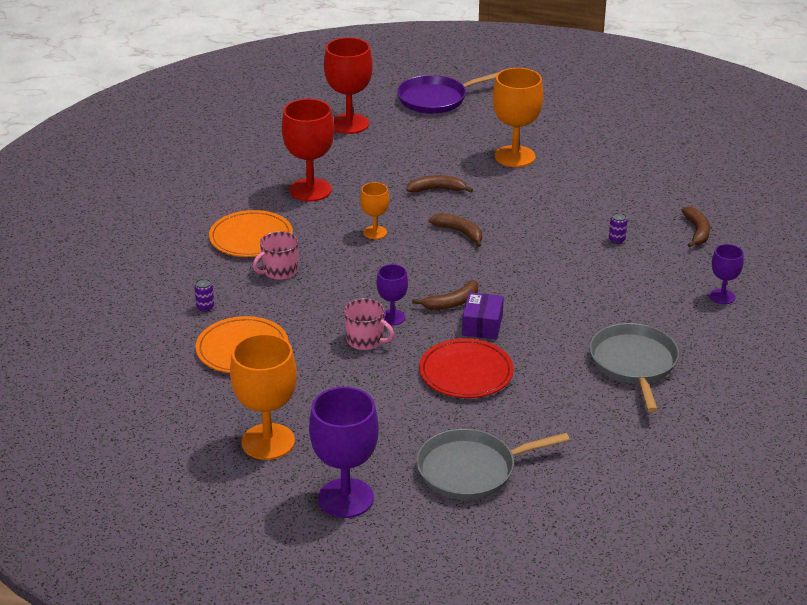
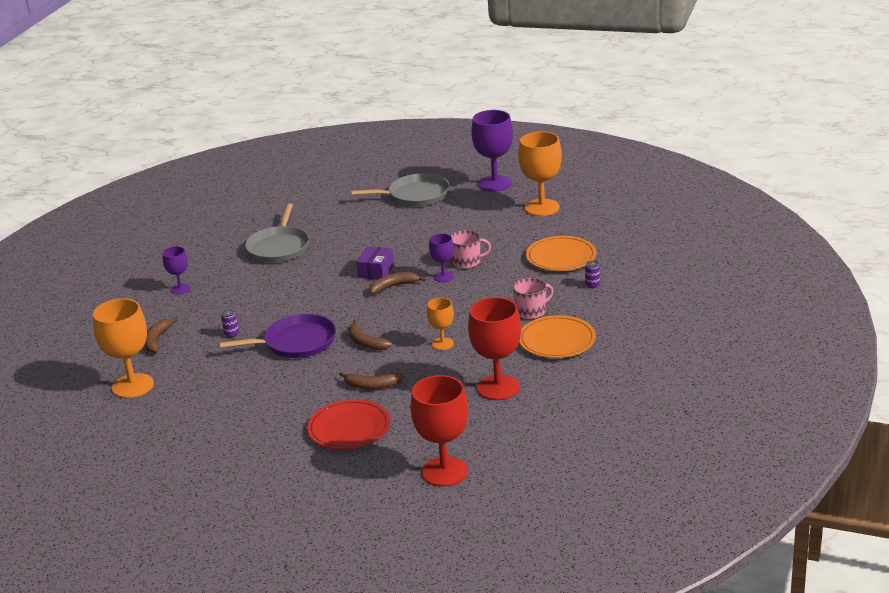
camera: 170 degrees left, 5 degrees down
(366, 340) = (467, 262): pink mug -> pink mug turned 135 degrees clockwise
(436, 99) = (332, 508): purple pan -> purple pan (296, 342)
(466, 372) = (400, 243): red plate -> red plate (349, 428)
(515, 156) = (277, 422): orange goblet -> orange goblet (132, 386)

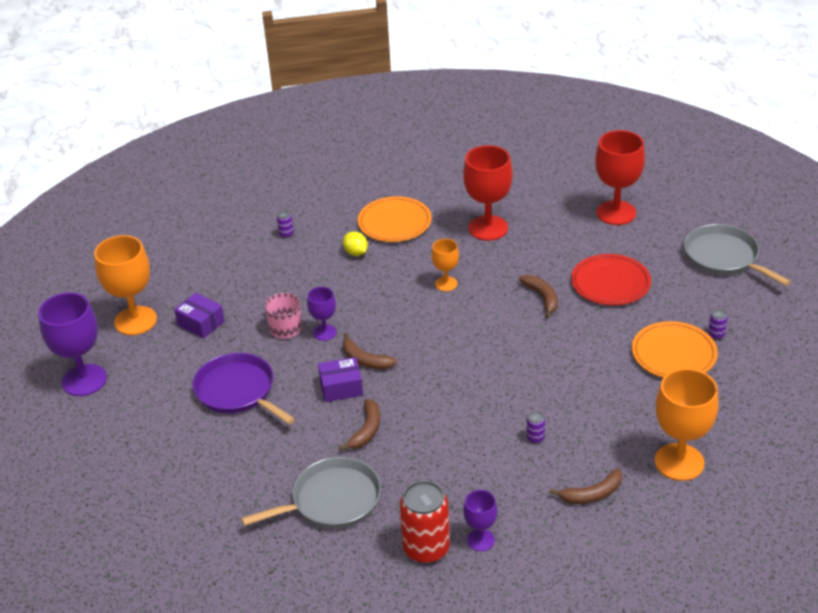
camera: 120 degrees left, 10 degrees up
(200, 269) = (426, 548): none -> red can
(222, 459) = (716, 335): none -> purple can
(296, 342) = (514, 380): purple pan -> purple pan (238, 391)
(366, 342) = (479, 332): brown banana -> brown banana (366, 430)
(415, 195) = (140, 437): grey pan -> grey pan (724, 257)
(511, 231) = (201, 323): none -> purple box
(531, 311) = (356, 253): pink mug -> yellow lemon
(561, 257) = (242, 270): orange plate -> orange plate (673, 354)

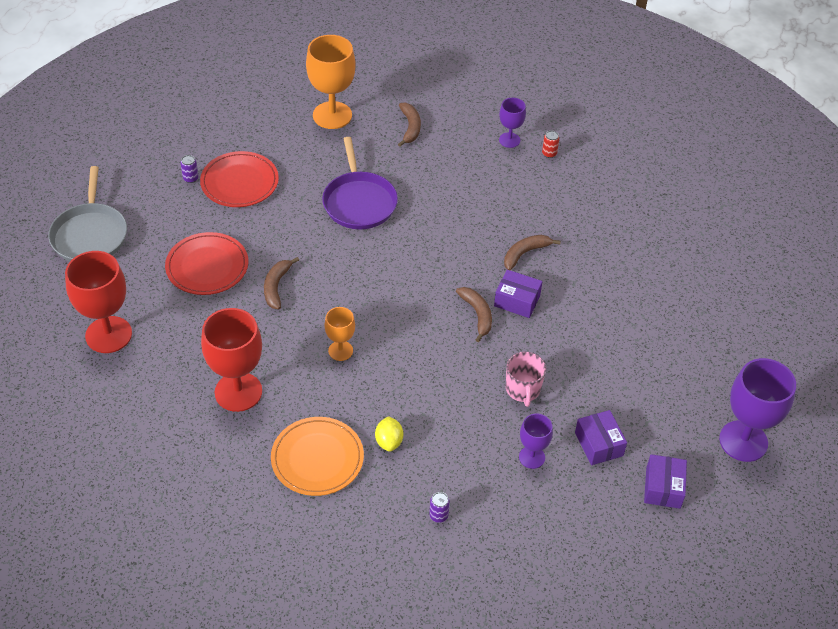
camera: 150 degrees left, 10 degrees up
(135, 321) = (663, 488): orange goblet -> purple box
(238, 391) = (606, 347): purple pan -> purple pan (359, 202)
(324, 332) = (491, 363): purple goblet -> purple goblet (532, 457)
(332, 500) = (590, 216): grey pan -> none
(426, 548) = (549, 153): red can -> red can, size x0.41
(535, 438) = (408, 180): purple can -> none
(592, 494) = (410, 127): brown banana -> brown banana turned 75 degrees clockwise
(673, 354) = (239, 182): orange plate -> red plate

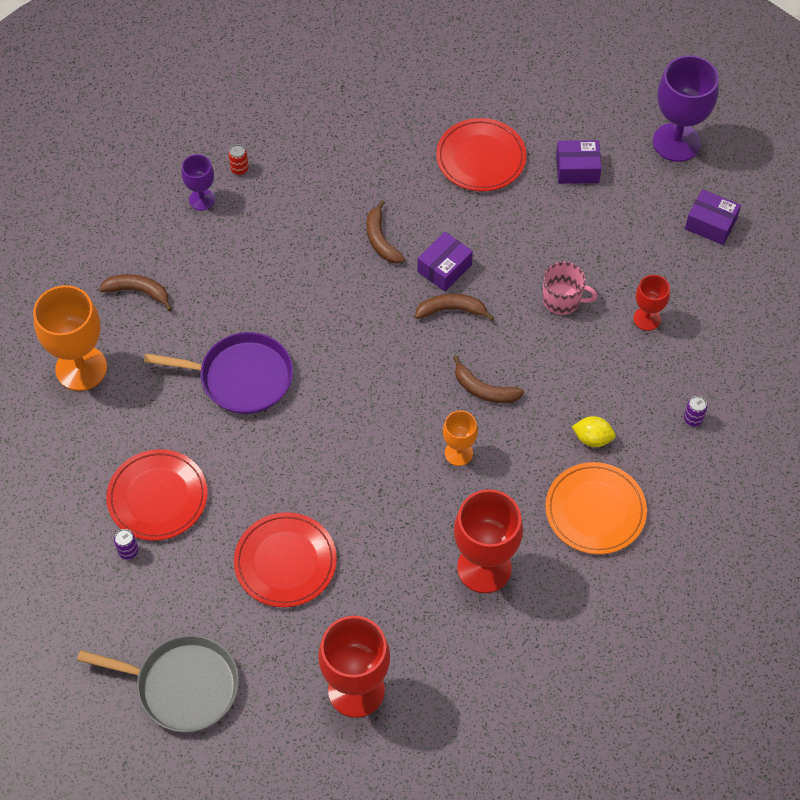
camera: 70 degrees left, 10 degrees up
(276, 286) = (343, 495): brown banana -> brown banana (484, 389)
(532, 457) = (647, 319): purple goblet -> red goblet
(599, 444) = (647, 258): purple box -> purple box (577, 169)
(643, 299) = (481, 158): none -> red plate

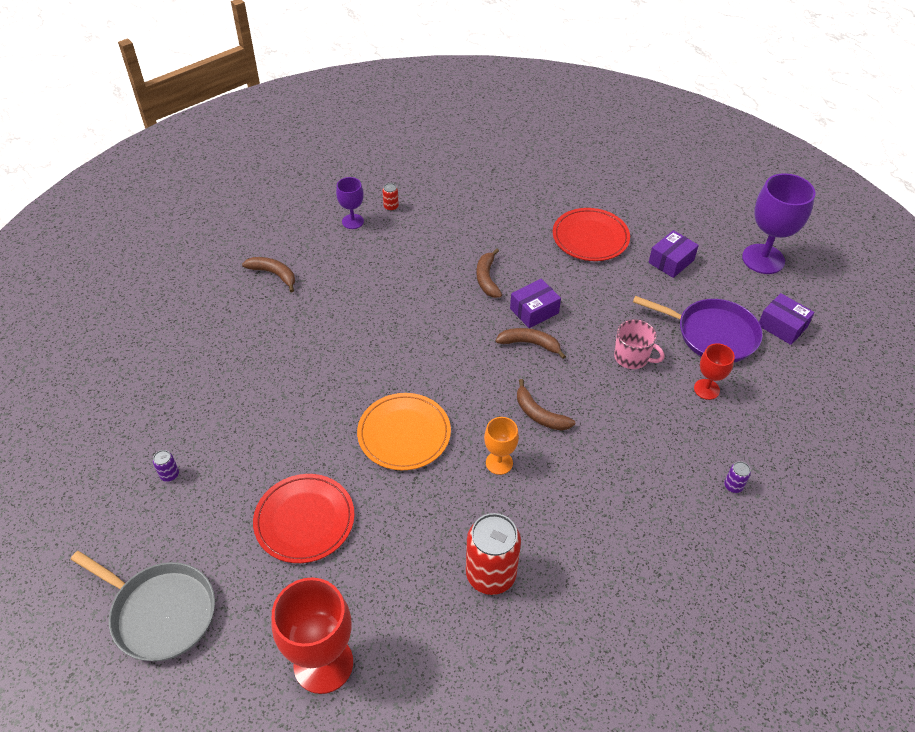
camera: 15 degrees right, 10 degrees down
(81, 368) = (201, 319): orange goblet -> none
(157, 497) = (216, 435): red plate -> none
(241, 377) = (329, 356): purple pan -> purple pan (712, 334)
(484, 567) = (491, 574): red goblet -> red can
(577, 169) = (671, 261): purple box -> purple box turned 60 degrees counterclockwise
(592, 438) = (630, 480): yellow lemon -> none
(595, 510) = (616, 547): orange plate -> orange plate (404, 434)

